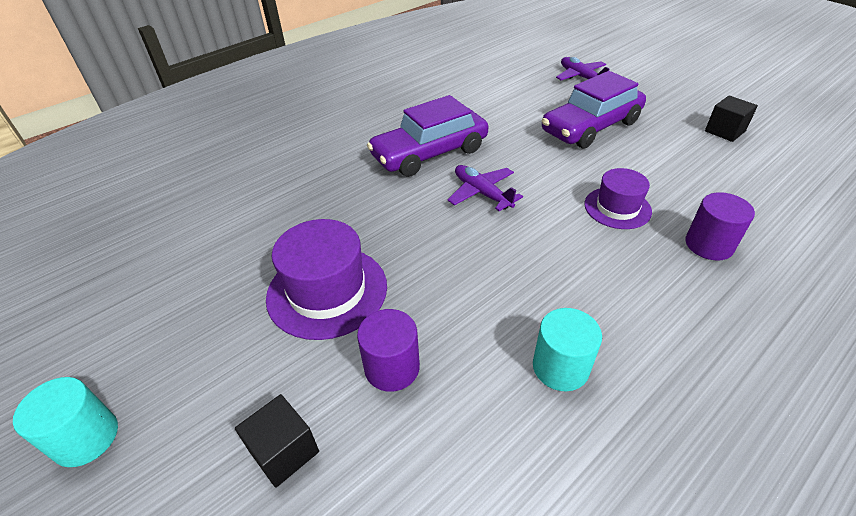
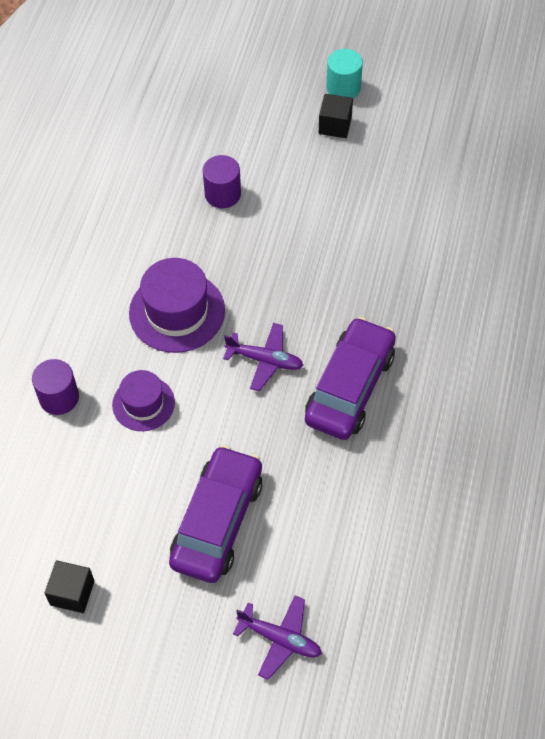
camera: 145 degrees right, 15 degrees up
(284, 451) = (242, 132): black cube -> black cube (335, 125)
(327, 291) = (305, 215): purple hat -> purple hat (177, 312)
(560, 367) = (127, 244): turquoise cylinder -> none

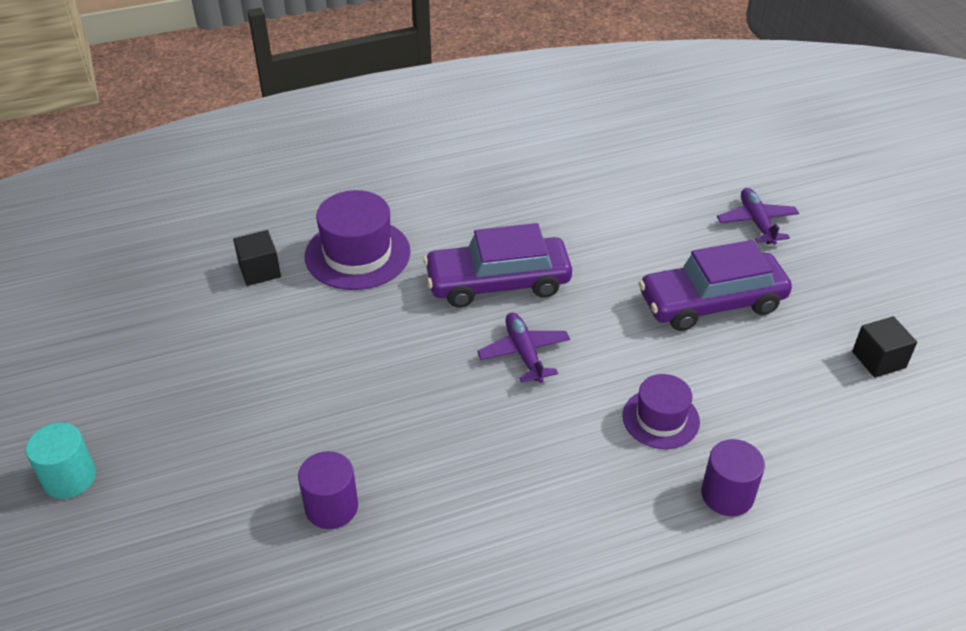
camera: 125 degrees left, 15 degrees down
(177, 312) = (531, 455): purple hat -> purple hat (357, 254)
(335, 125) = (145, 454): black cube -> black cube (259, 271)

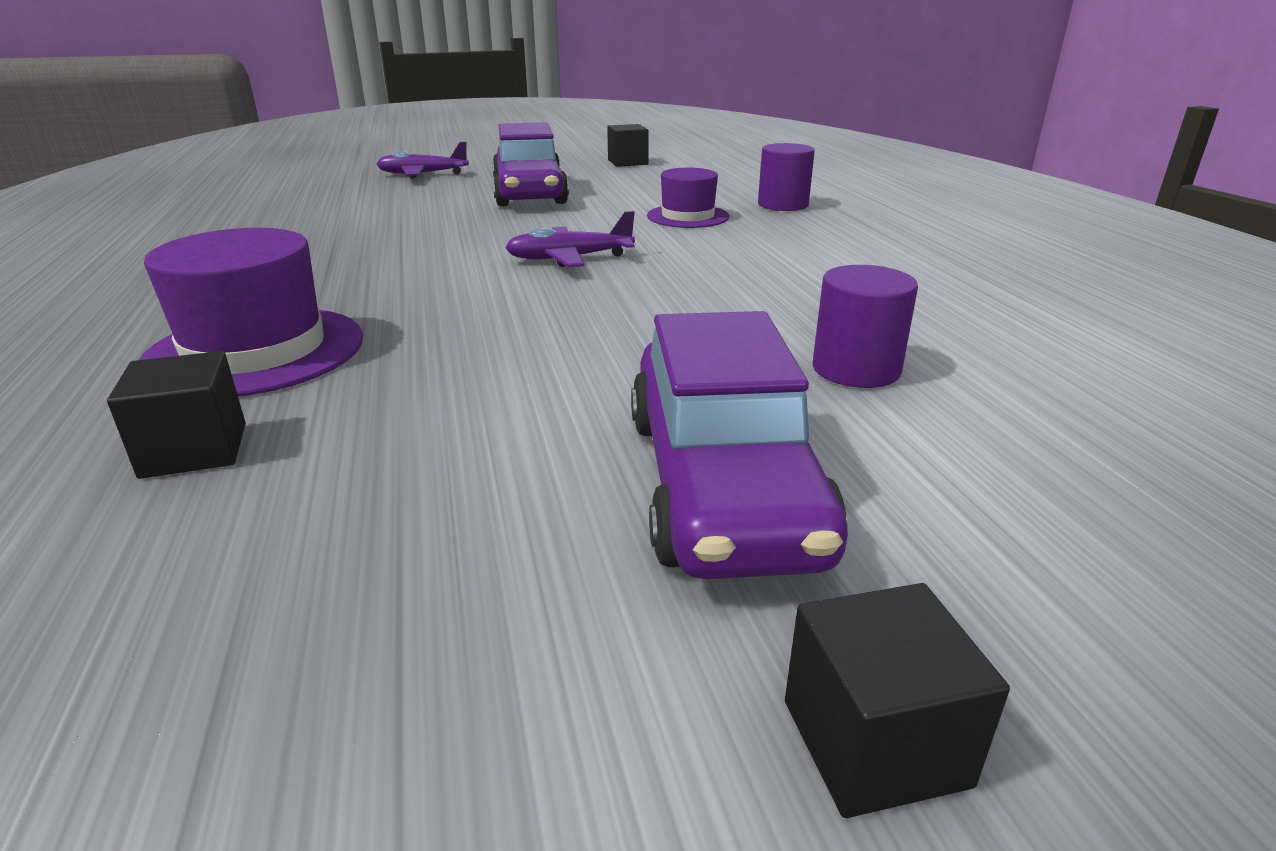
camera: 85 degrees left, 15 degrees down
(69, 478) = (874, 742): turquoise cylinder -> black cube
(498, 283) = (424, 265): purple car -> purple car (721, 484)

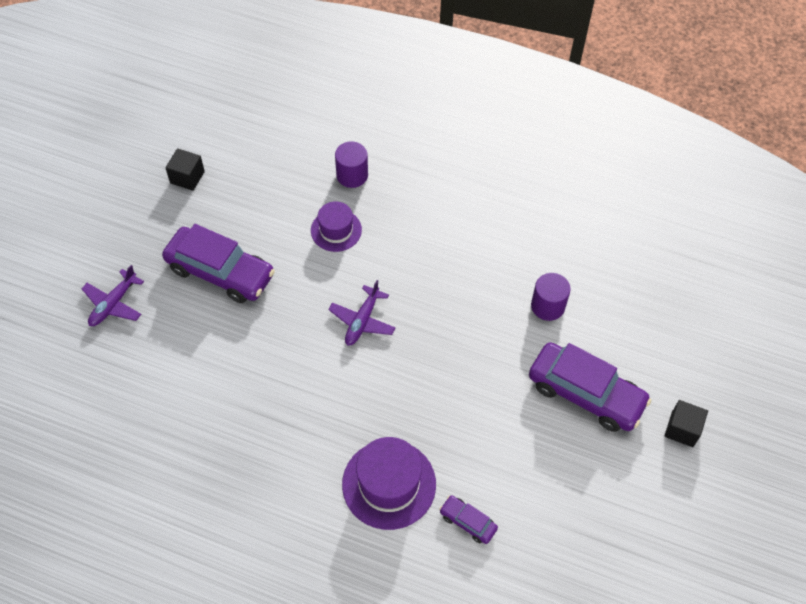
camera: 55 degrees left, 30 degrees up
(194, 450) = (468, 522): black cube -> purple car

